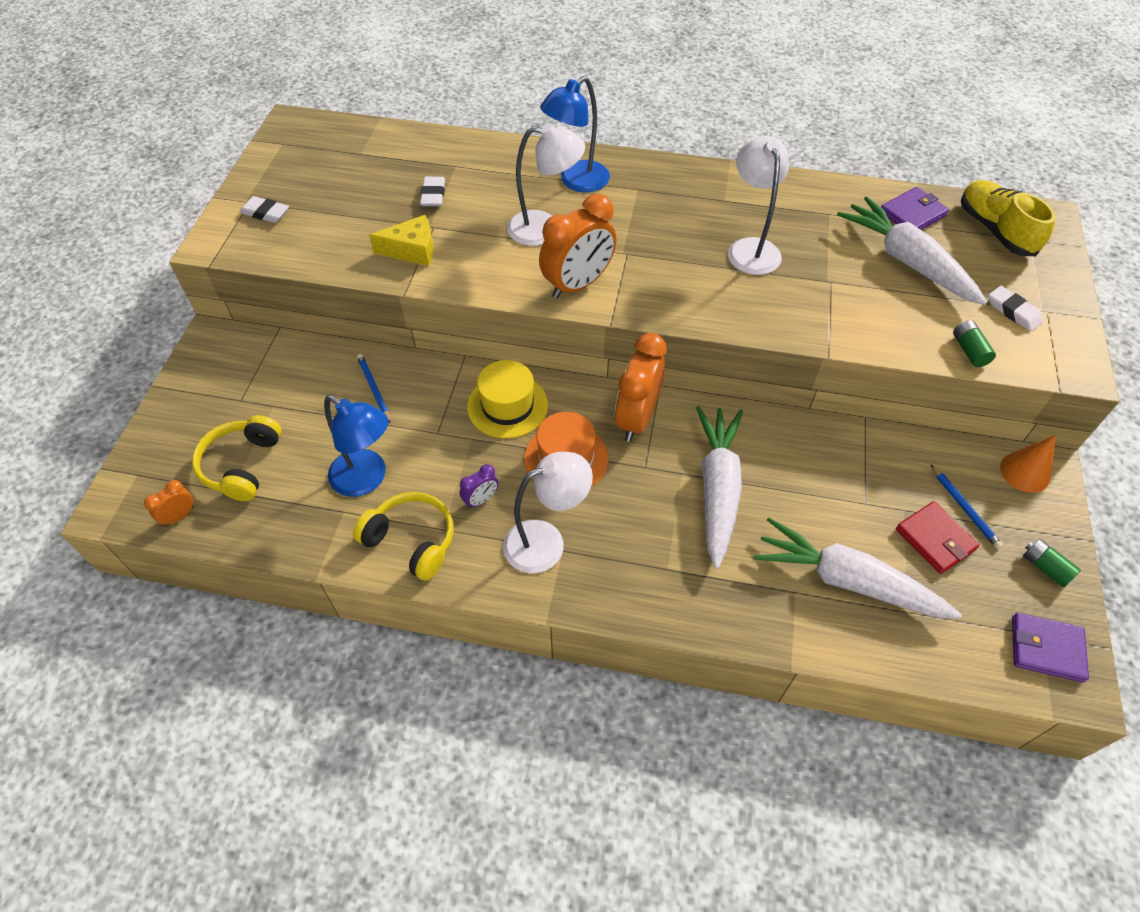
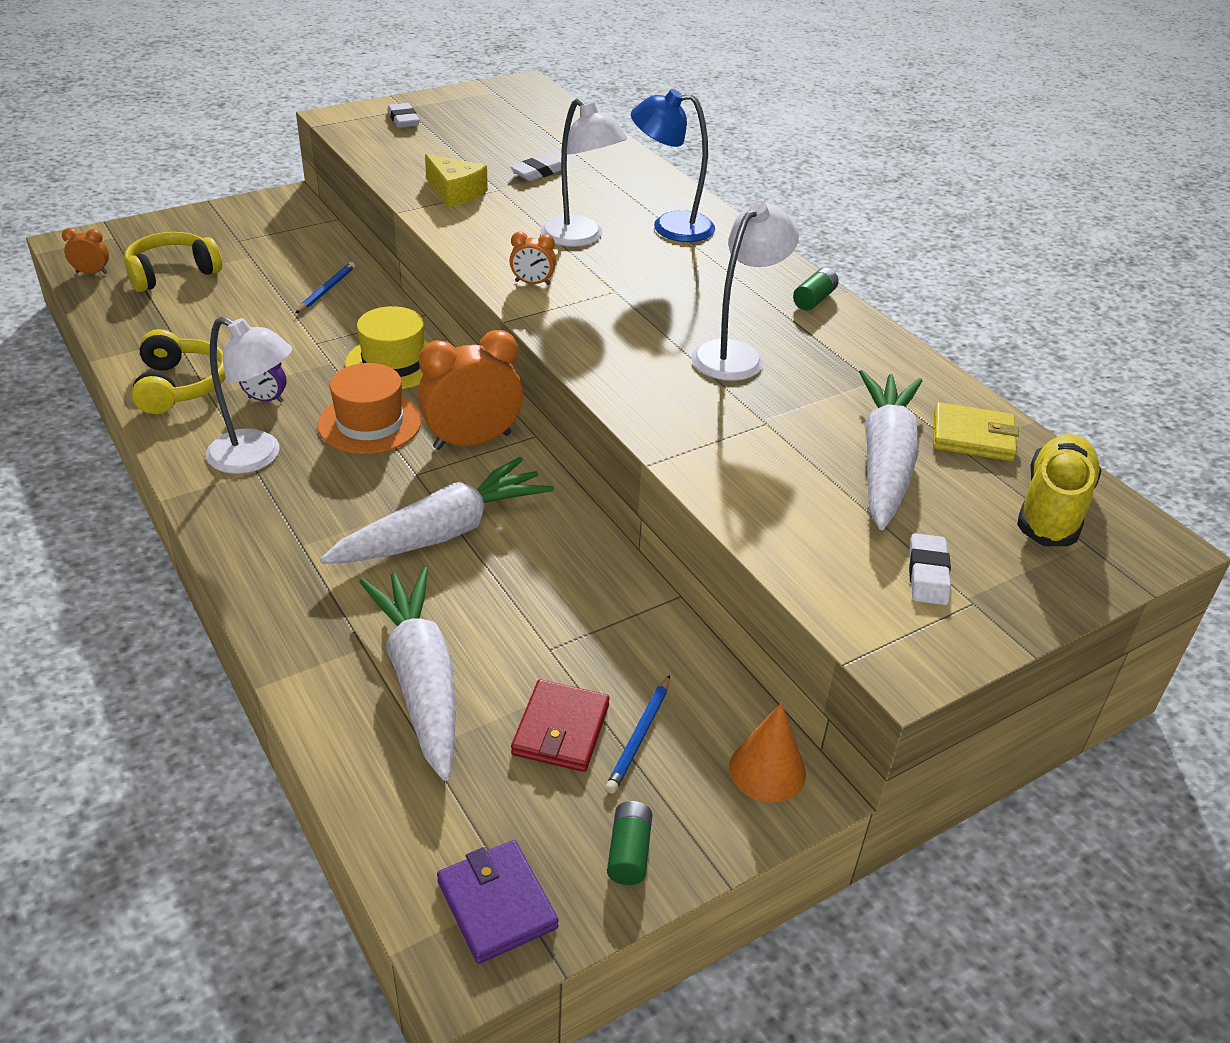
camera: 45 degrees right, 15 degrees down
(367, 479) = (222, 334): blue lamp -> none
(577, 284) = (532, 283): orange clock -> orange clock, size x0.47
(912, 214) = (972, 436): purple wallet -> yellow wallet
(969, 350) = (805, 562): green battery -> green battery (814, 299)

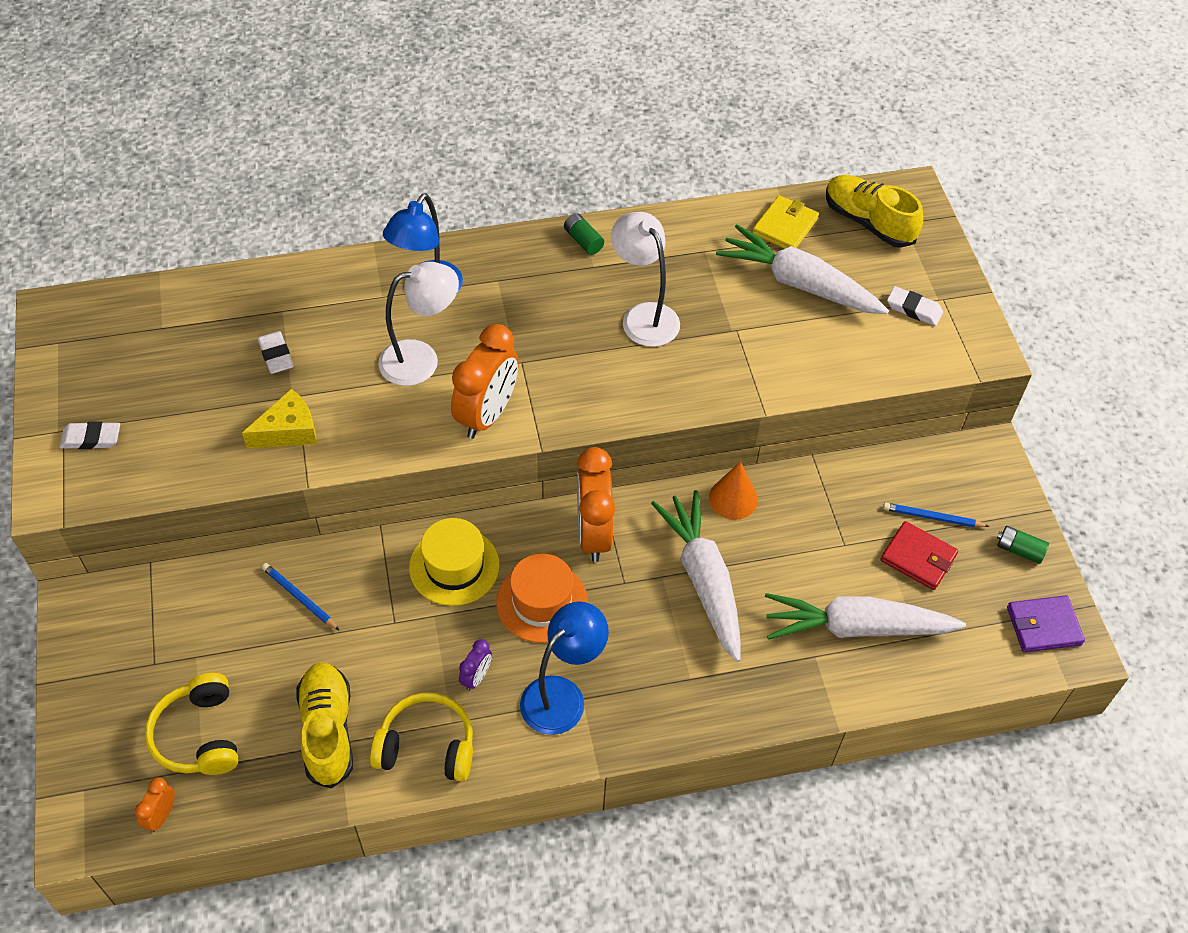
camera: 70 degrees left, 15 degrees up
(188, 331) = (328, 730): none -> yellow shoe
(257, 457) = (562, 695): white lamp -> blue lamp
(532, 283) = (487, 415): orange clock -> orange clock, size x2.14
(639, 736) = (933, 517): blue pencil -> blue pencil turned 150 degrees clockwise
(767, 770) = (973, 461): orange cone -> orange cone (733, 498)

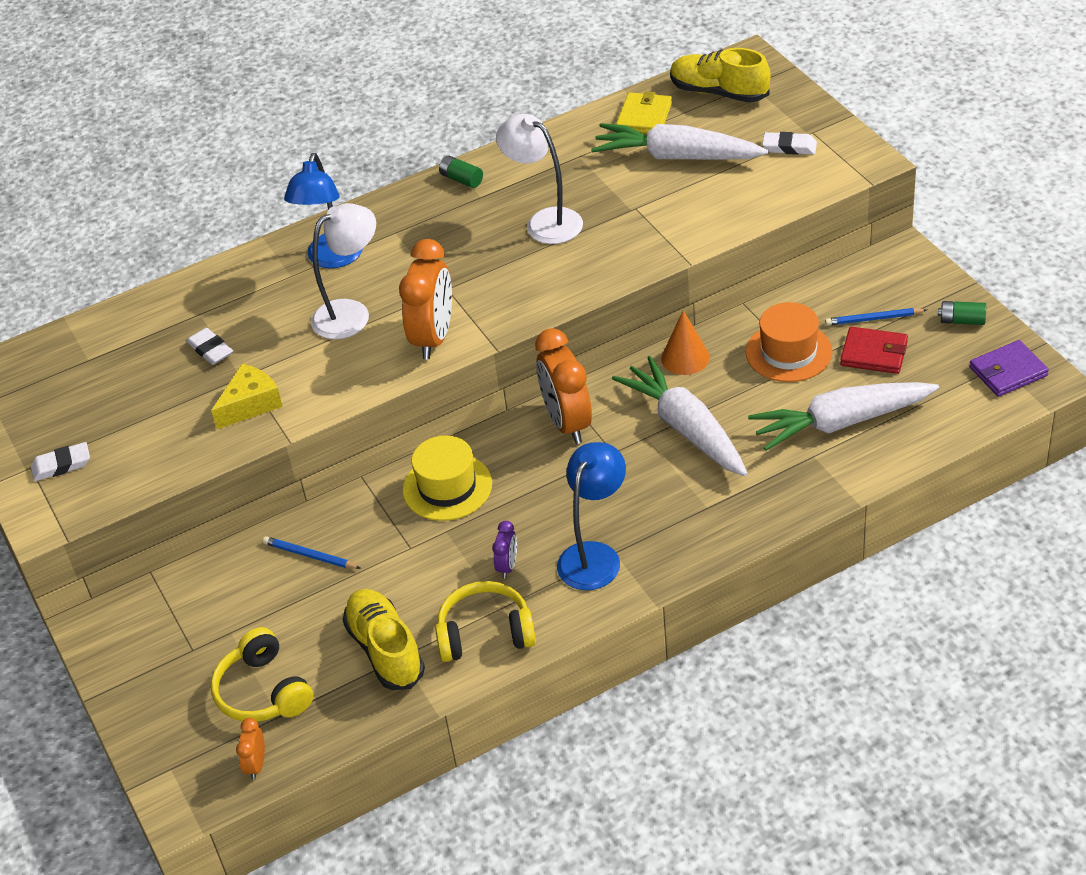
camera: 10 degrees left, 10 degrees down
(542, 602) = (543, 490): orange hat -> orange hat (788, 352)

